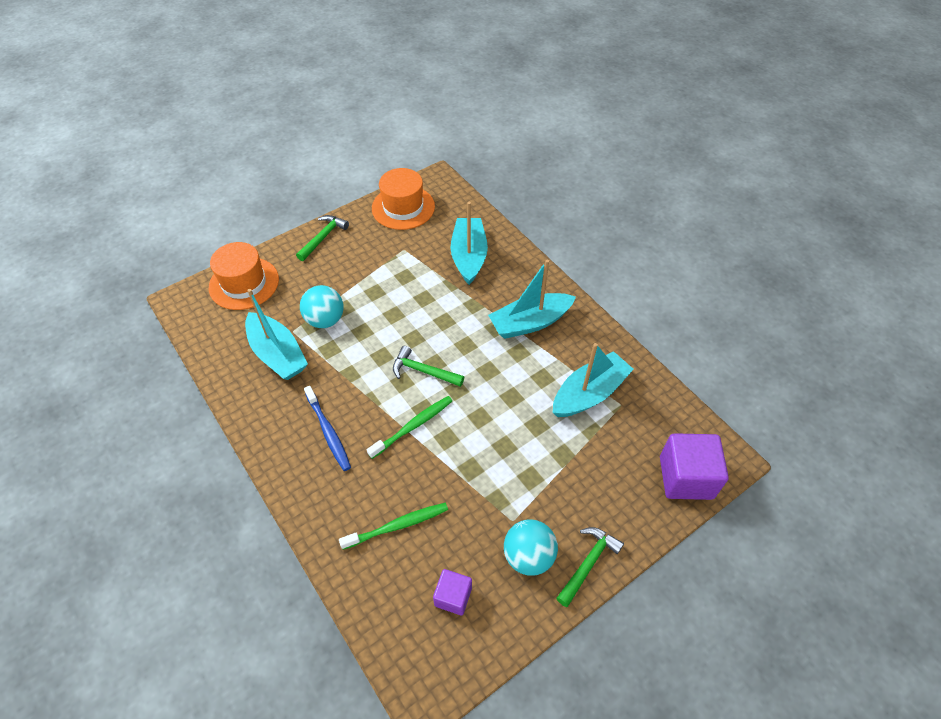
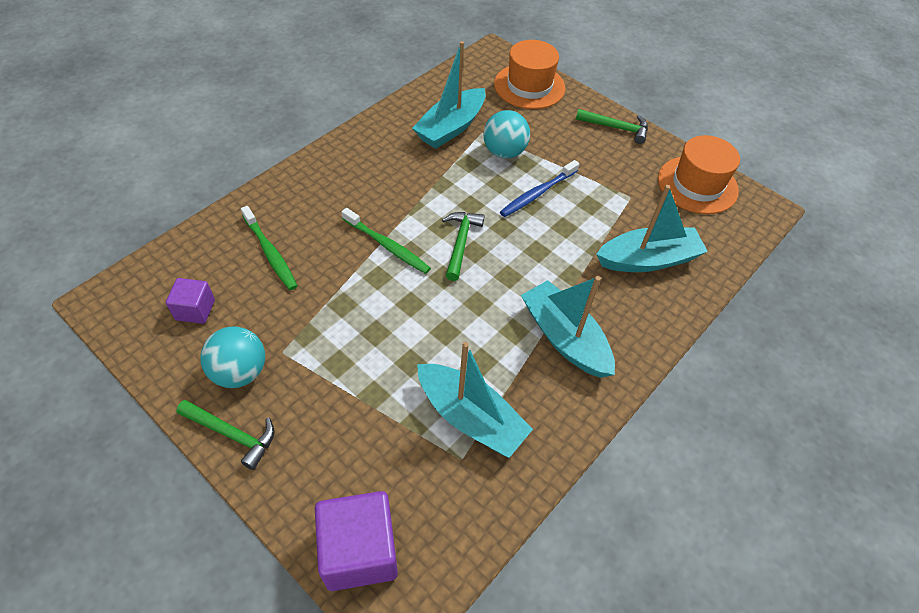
camera: 75 degrees right, 0 degrees up
(328, 432) = (368, 182): blue toothbrush -> blue toothbrush (537, 193)

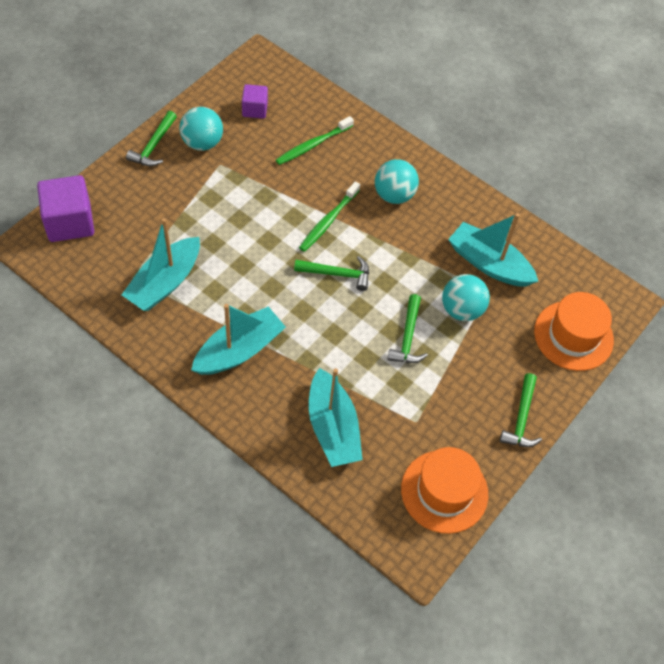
camera: 85 degrees right, 5 degrees up
(357, 187) = (394, 195): none -> turquoise ball
(537, 193) = (408, 337): blue toothbrush -> green hammer

